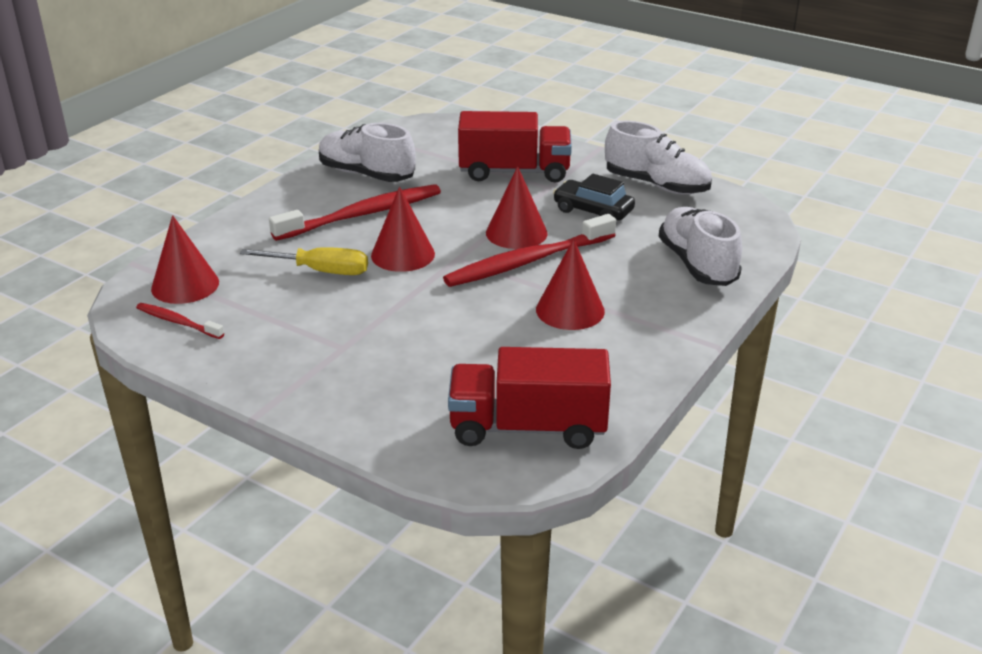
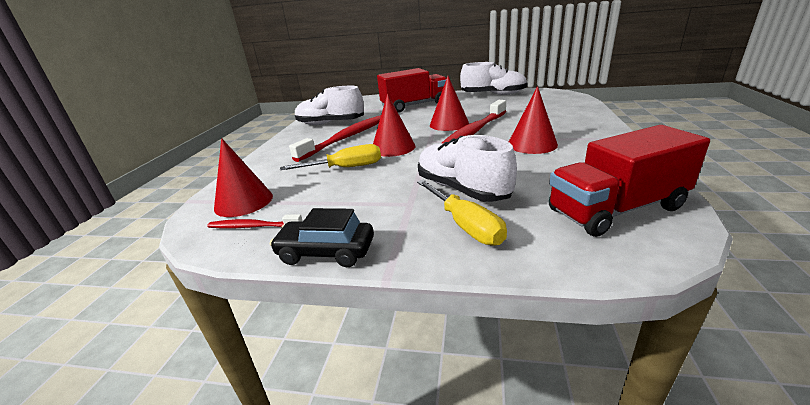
camera: 20 degrees left, 5 degrees down
(368, 391) = (465, 225): none -> yellow screwdriver
(593, 211) = (477, 108): black car -> black car (326, 252)
(697, 264) = (564, 112): white shoe -> white shoe (462, 189)

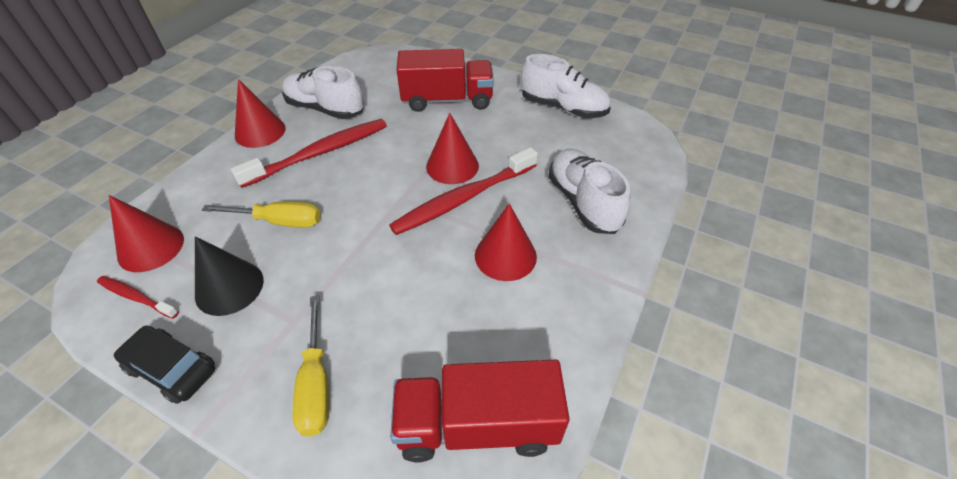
camera: 15 degrees right, 20 degrees up
(336, 202) = (229, 287): none -> black cone
(393, 147) = (354, 197): red cone -> red cone (260, 132)
(462, 189) = (361, 317): white shoe -> white shoe (583, 202)

